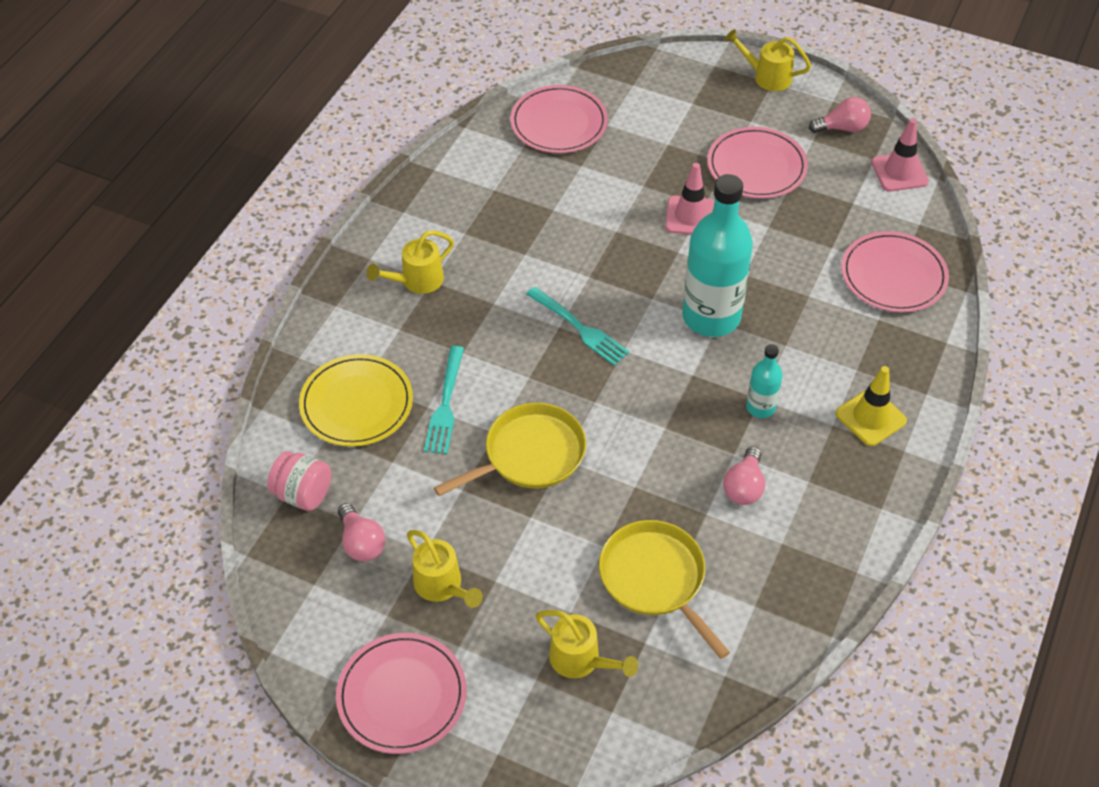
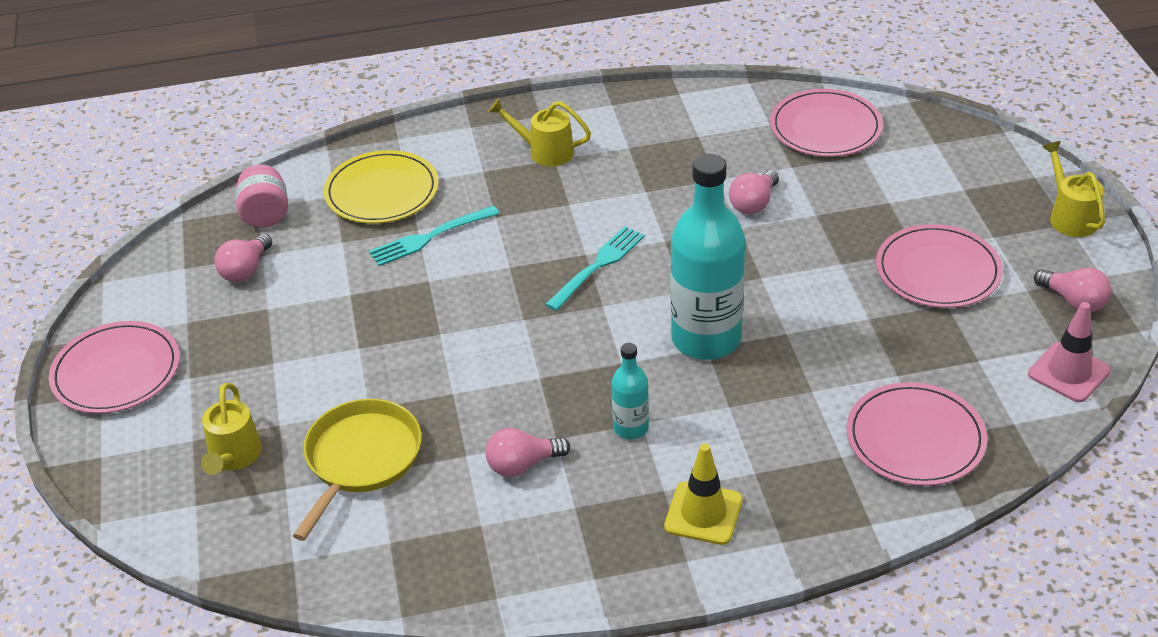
camera: 55 degrees right, 10 degrees down
(442, 586) = (241, 336): yellow watering can -> none
(530, 454) = (425, 312): yellow pan -> none
(579, 328) = (597, 266): turquoise fork -> turquoise fork turned 150 degrees counterclockwise
(599, 208) = (753, 204): none -> pink light bulb
(690, 216) = (816, 262): pink traffic cone -> none

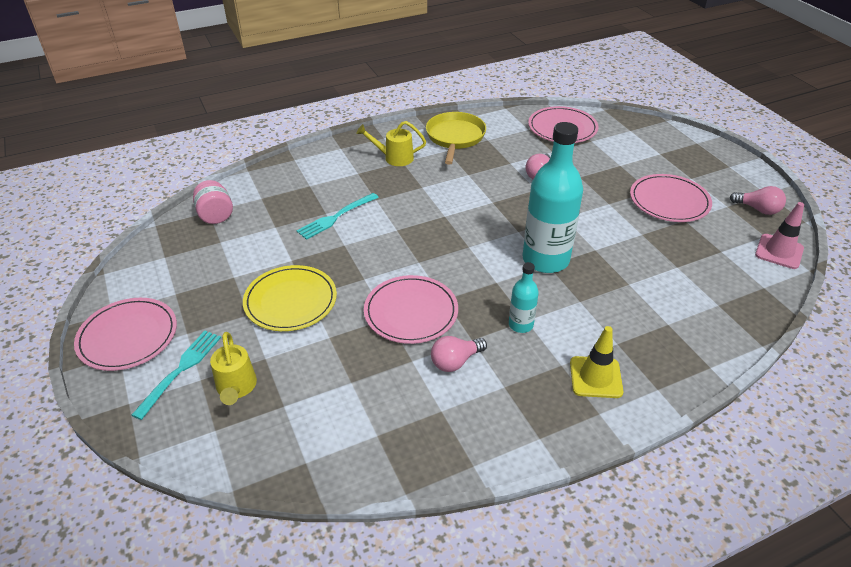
camera: 15 degrees left, 0 degrees up
(246, 270) = (211, 253): pink light bulb -> none
(361, 459) = (335, 375): yellow pan -> yellow pan (455, 137)
(382, 192) = (293, 192): yellow plate -> yellow plate (290, 301)
(597, 266) = (455, 222): turquoise fork -> turquoise fork (180, 370)
(915, 438) = (709, 305): pink plate -> pink plate (411, 312)
(1069, 216) = (728, 162): yellow watering can -> none

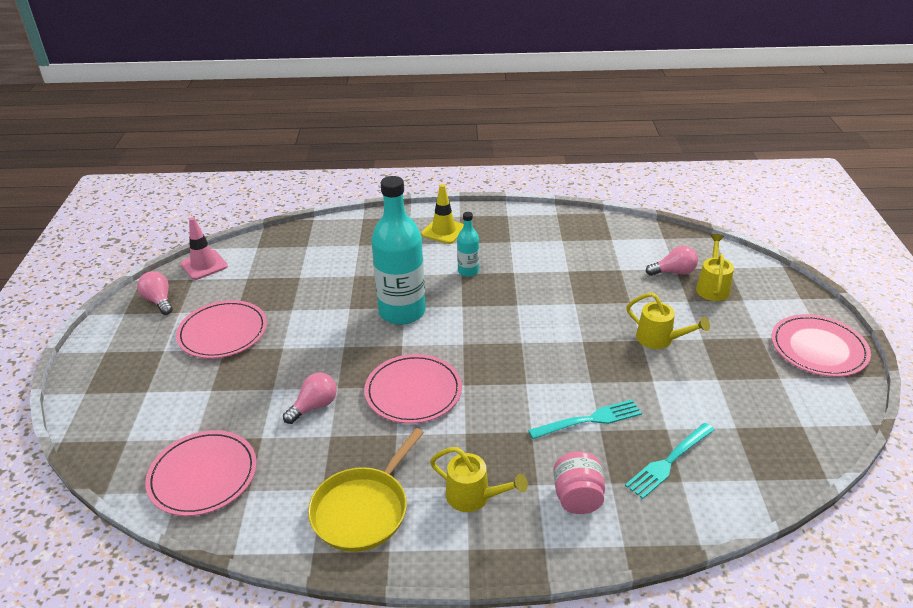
camera: 155 degrees left, 5 degrees down
(180, 370) = (761, 310): turquoise fork -> turquoise fork (669, 461)
(215, 215) = (745, 469): pink jar -> pink jar (577, 498)
(290, 301) = (659, 339): yellow plate -> yellow watering can
(411, 312) = (552, 302): pink plate -> pink plate (413, 391)
(455, 361) = (535, 262): pink light bulb -> pink light bulb (673, 272)

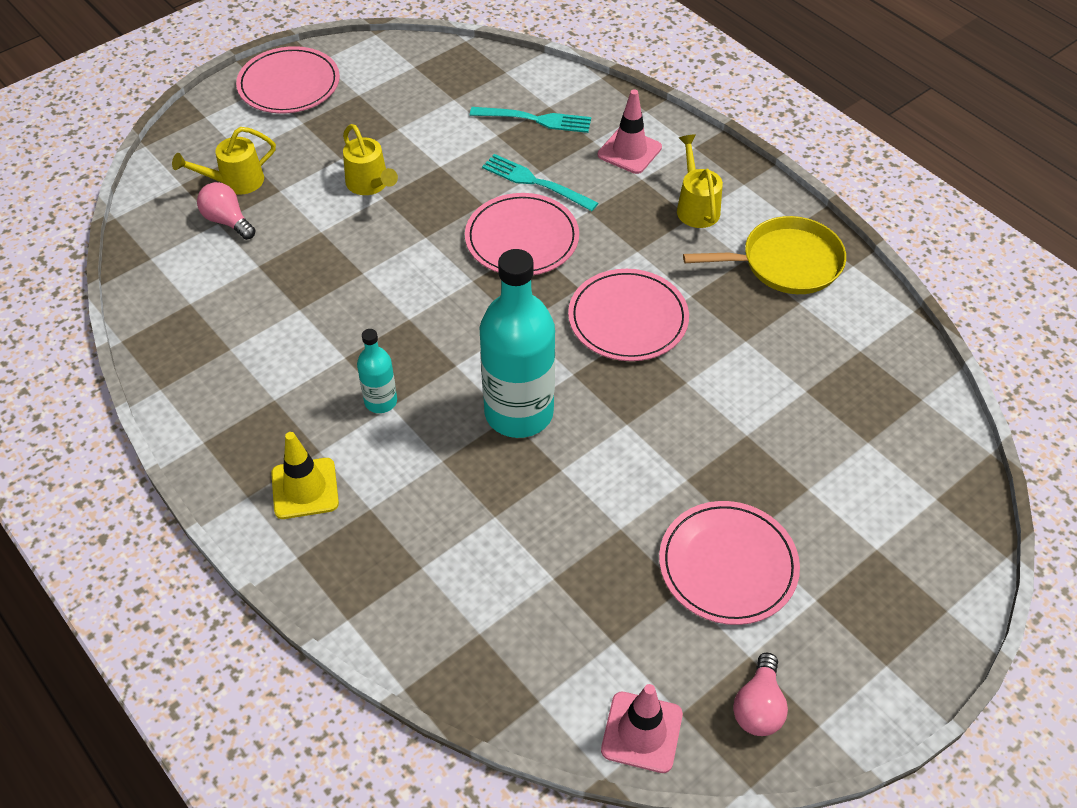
camera: 130 degrees left, 15 degrees up
(203, 475) = (889, 396): pink plate -> pink plate (522, 238)
(314, 406) = (728, 380): pink light bulb -> none
(577, 498) = (629, 151): pink jar -> pink traffic cone
(659, 339) = (370, 185): yellow watering can -> yellow watering can turned 150 degrees clockwise

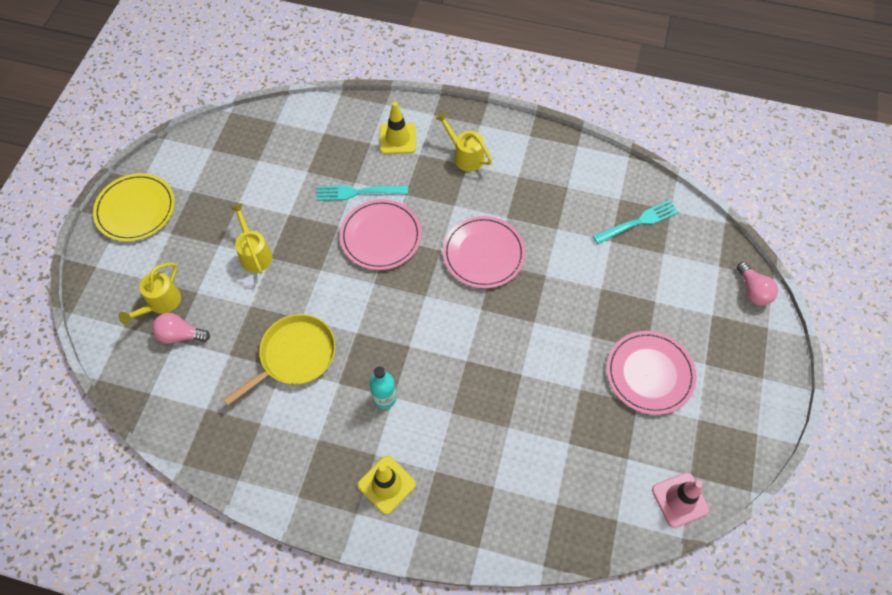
camera: 35 degrees left, 10 degrees up
(289, 84) = (135, 209): pink plate -> yellow plate
(370, 185) = (254, 253): yellow watering can -> yellow watering can turned 135 degrees counterclockwise
(519, 412) = (470, 353): turquoise bottle -> none
(535, 119) = (322, 147): turquoise fork -> turquoise fork (638, 222)
(629, 151) = (397, 138): pink traffic cone -> yellow traffic cone
(758, 707) = (723, 444): pink light bulb -> pink light bulb (753, 291)
(786, 263) = (541, 165): yellow pan -> yellow pan (295, 356)

